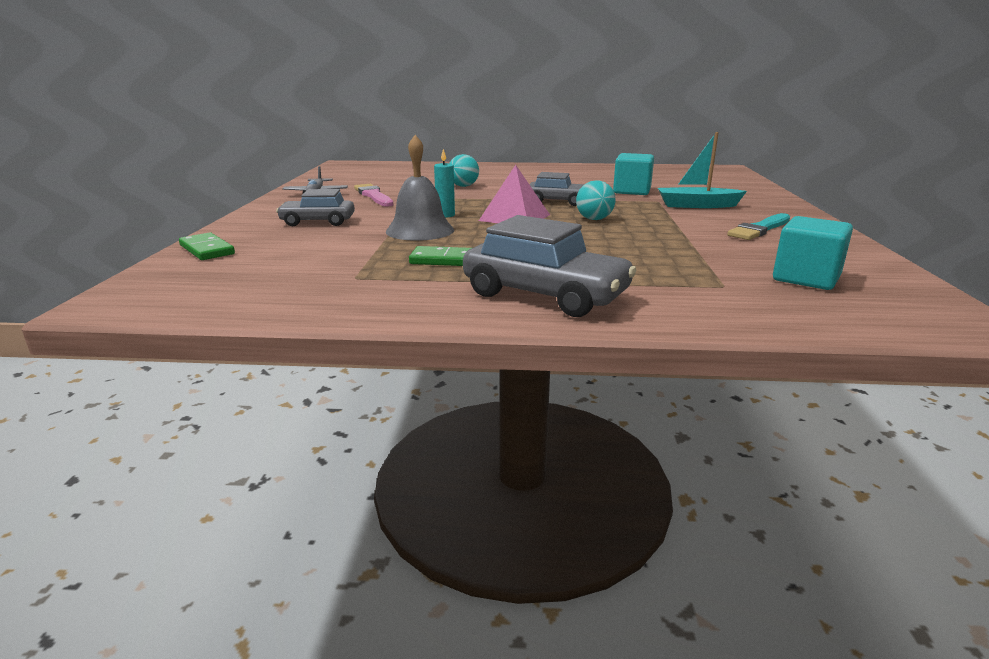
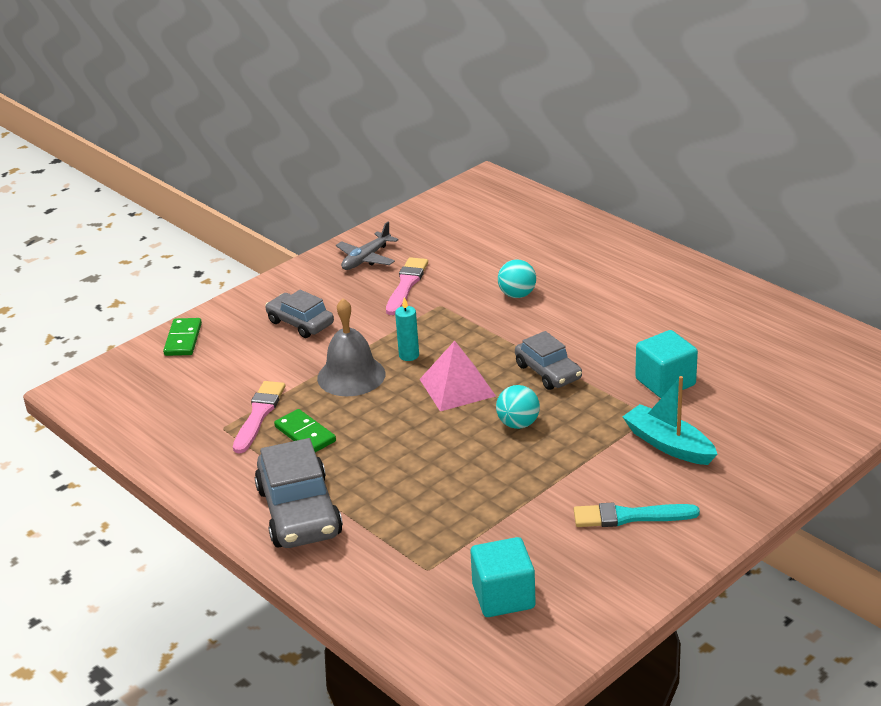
camera: 45 degrees right, 10 degrees up
(378, 263) = (259, 415): none -> pink brush

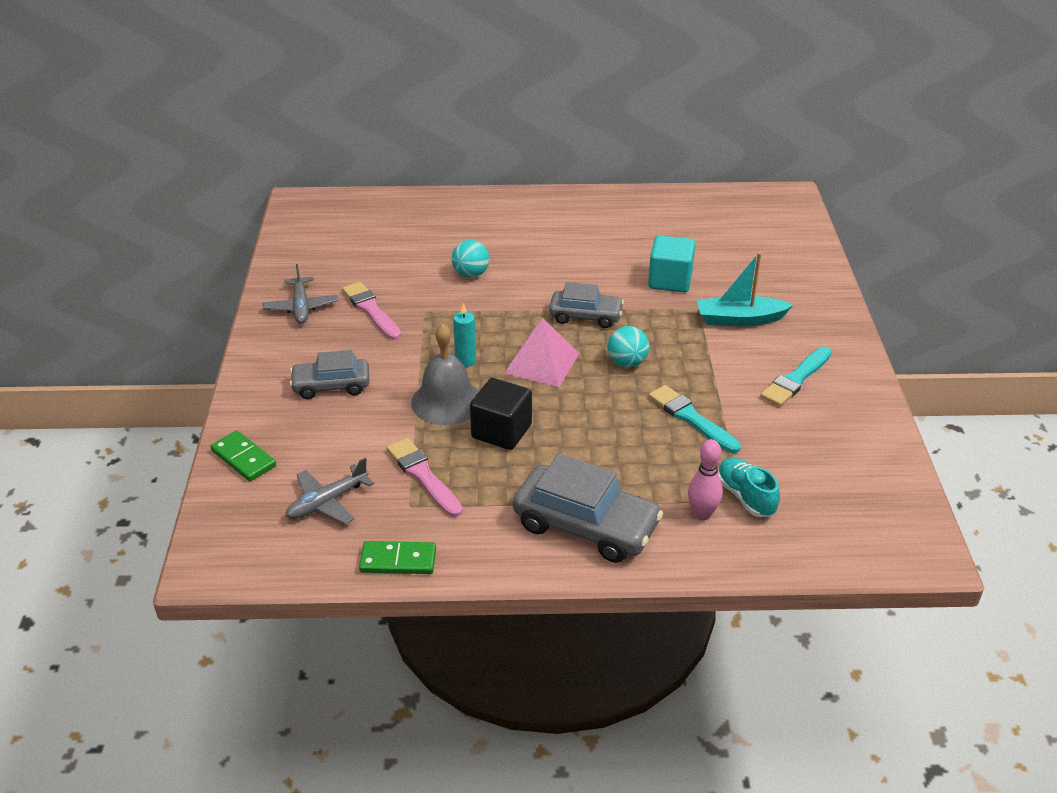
camera: 50 degrees left, 5 degrees up
(183, 395) = (327, 502): none -> grey plane
(305, 434) = (488, 466): green domino -> green domino (398, 560)
(351, 417) = (501, 431): none -> black cube
(384, 558) = (702, 514): none -> pink bowling pin
(434, 569) = (745, 497): none -> turquoise shoe
(494, 492) = (691, 418): none -> turquoise brush
(503, 596) = (816, 482): turquoise cube -> none

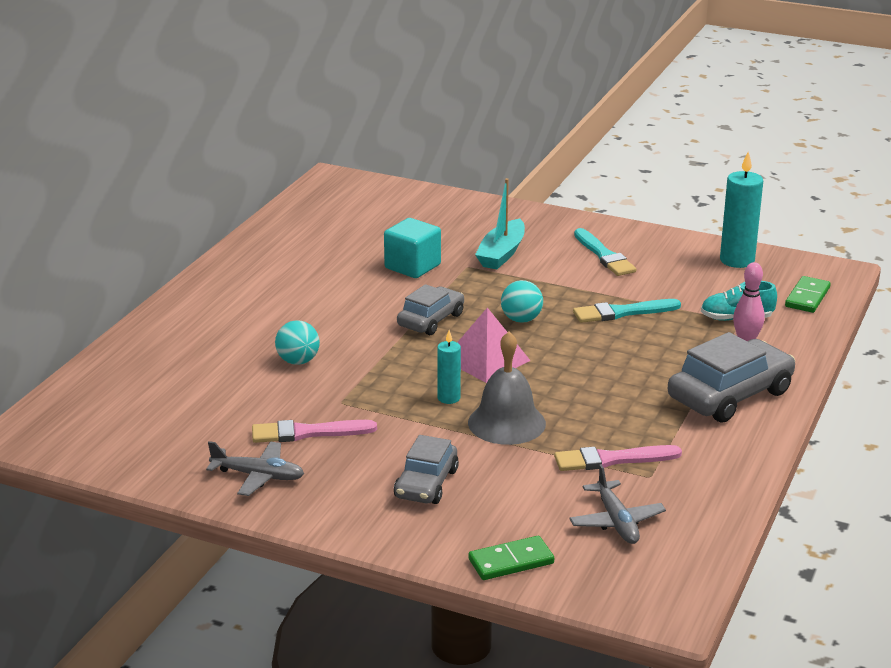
camera: 65 degrees left, 10 degrees down
(398, 560) = (723, 498): green domino -> green domino (807, 297)
(501, 431) = (575, 404): black cube -> none
(874, 470) = (737, 260): none -> turquoise candle

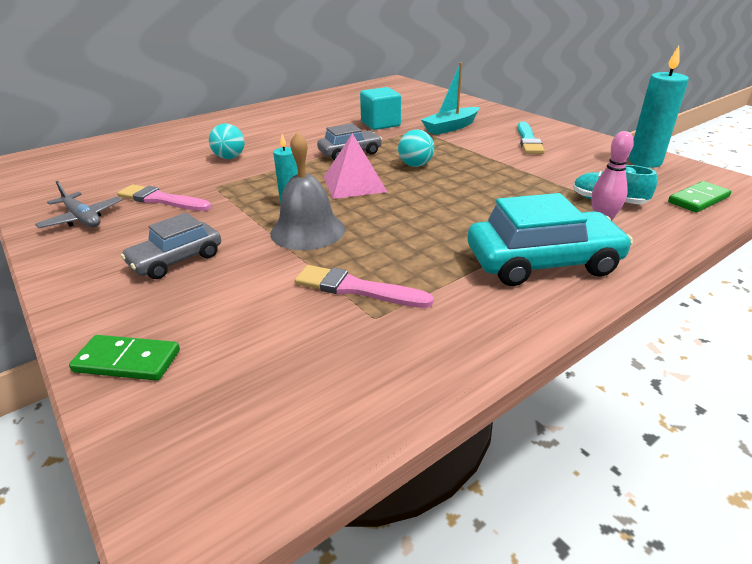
camera: 30 degrees right, 5 degrees up
(616, 522) = (282, 356): grey plane -> none
(622, 312) = (503, 176): turquoise brush -> none
(730, 395) = (542, 262): grey car -> turquoise car

